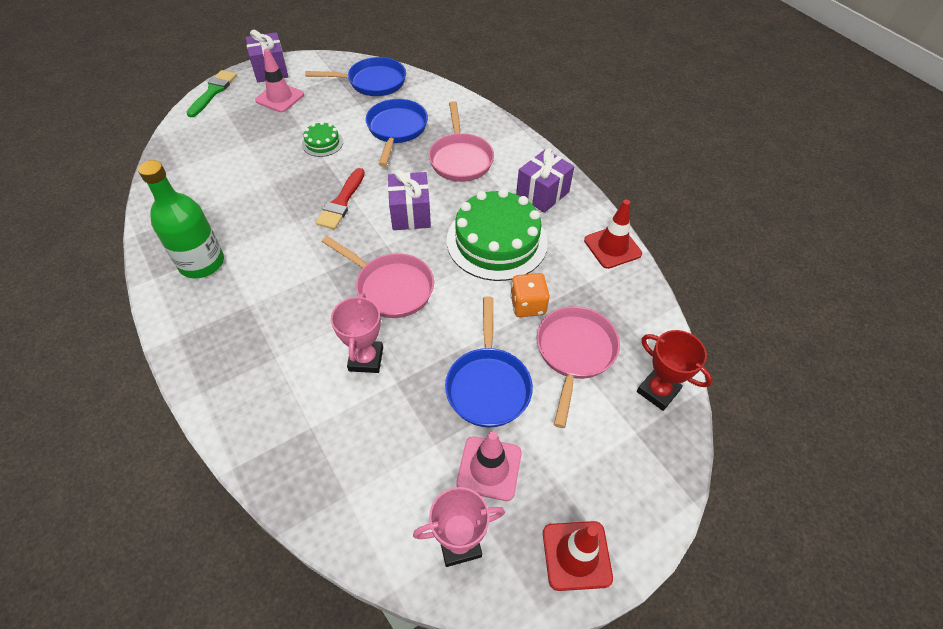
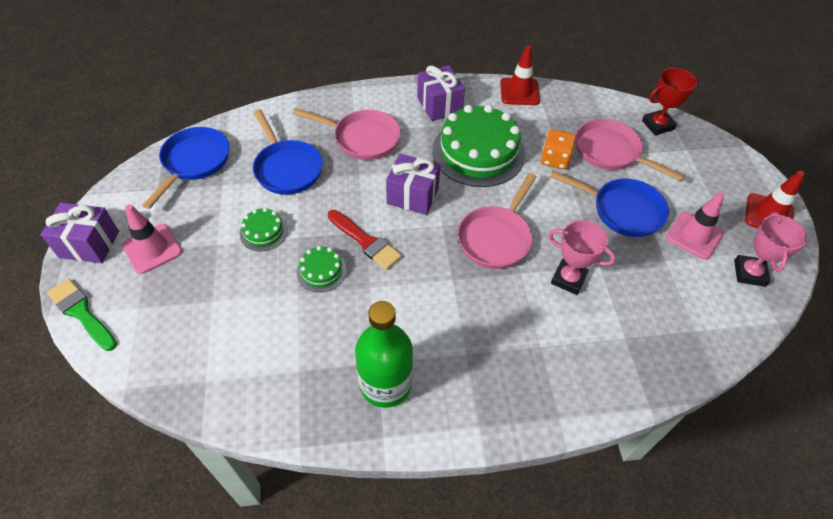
camera: 65 degrees left, 0 degrees up
(298, 188) = (321, 271): none -> green cake
(391, 287) = (496, 238): pink pan -> pink pan turned 150 degrees clockwise
(396, 129) = (287, 168): blue pan -> blue pan turned 150 degrees counterclockwise

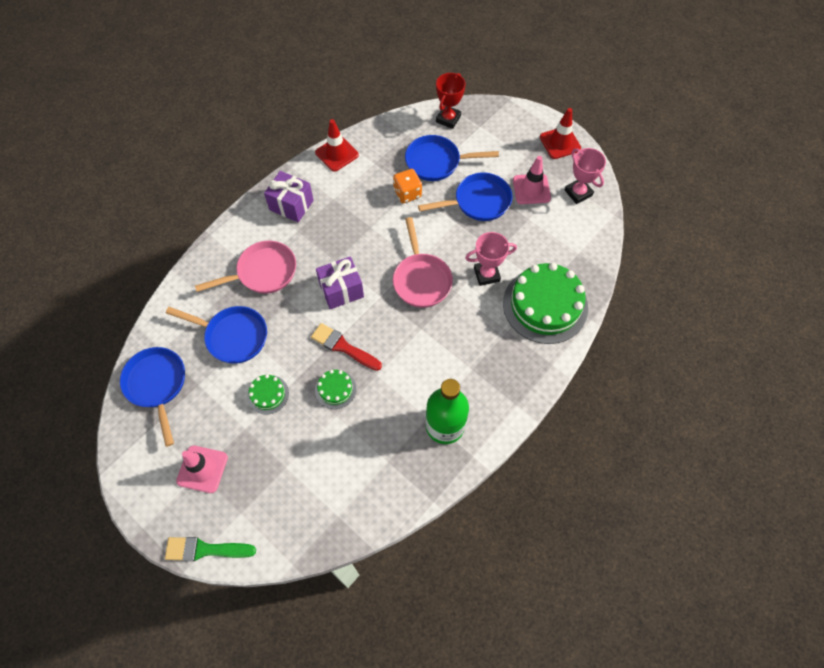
camera: 40 degrees left, 10 degrees up
(89, 244) = (151, 504): purple gift -> none
(366, 241) = (343, 347): red brush -> red brush turned 150 degrees counterclockwise
(478, 152) = (353, 224): green cake -> green cake (545, 305)
(610, 152) = (436, 162): pink pan -> blue pan

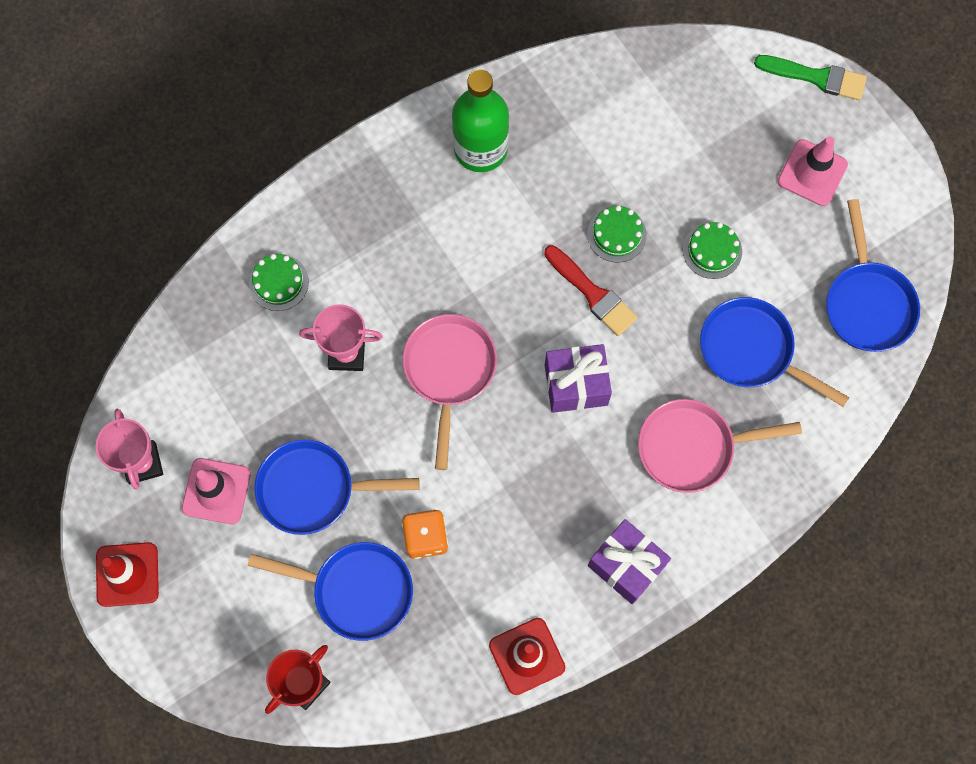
camera: 165 degrees left, 10 degrees up
(545, 305) = (278, 282): green cake -> green cake, size x0.46

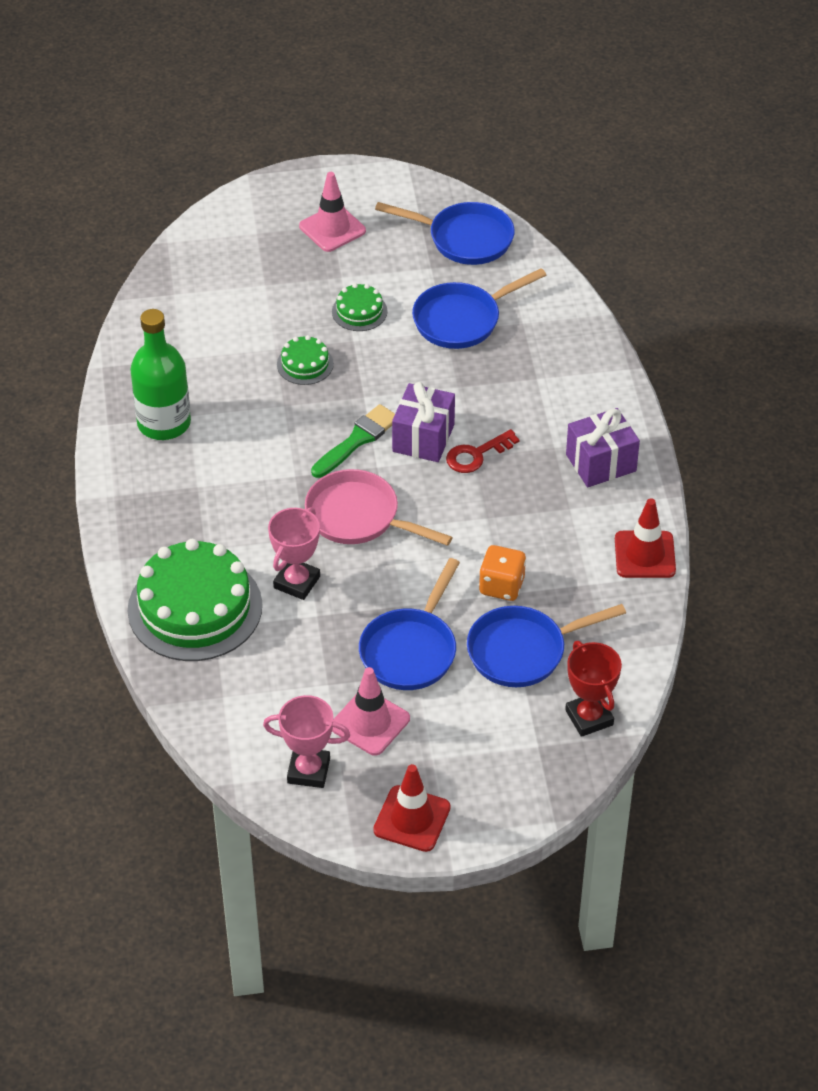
camera: 65 degrees left, 25 degrees down
(278, 282) = (195, 608): green cake -> green cake, size x2.17
(356, 590) = (523, 651): blue pan -> blue pan turned 150 degrees counterclockwise
(579, 443) = (476, 455): none -> red key
(592, 293) = (348, 398): red brush -> none
(692, 447) = (523, 385): pink pan -> none
(816, 77) = (250, 195): green brush -> green brush (357, 440)

